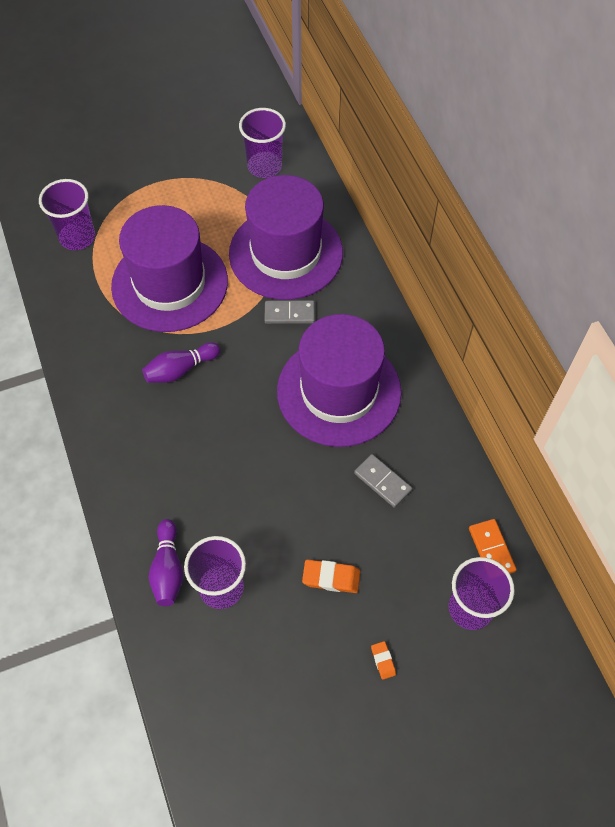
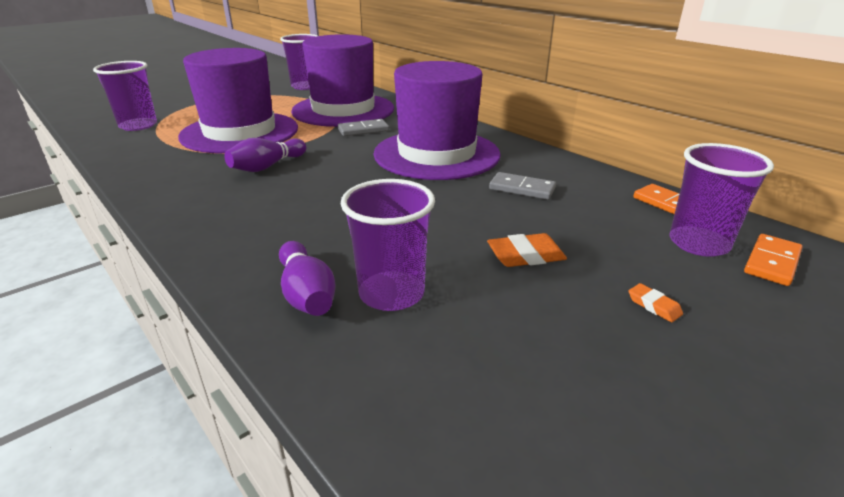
camera: 20 degrees left, 30 degrees down
(505, 648) = (772, 262): none -> orange domino

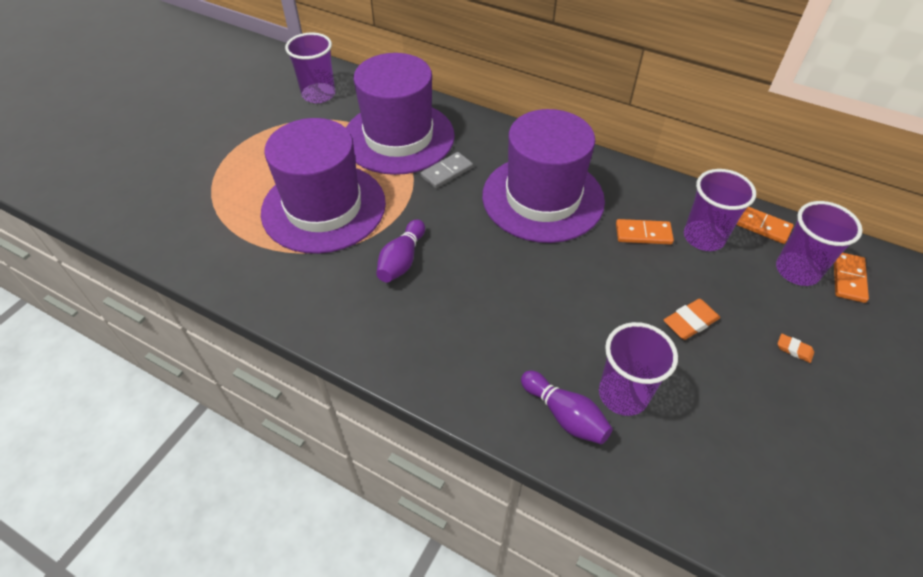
camera: 20 degrees left, 20 degrees up
(138, 125) = (197, 222): purple cup -> purple cup (703, 237)
(522, 189) = (643, 234): grey domino -> orange domino

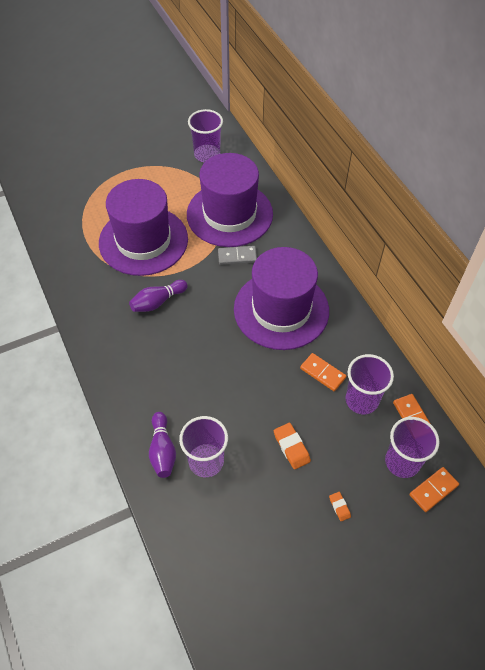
camera: 35 degrees right, 5 degrees up
(690, 322) = (291, 447): orange eraser -> orange eraser turned 60 degrees clockwise

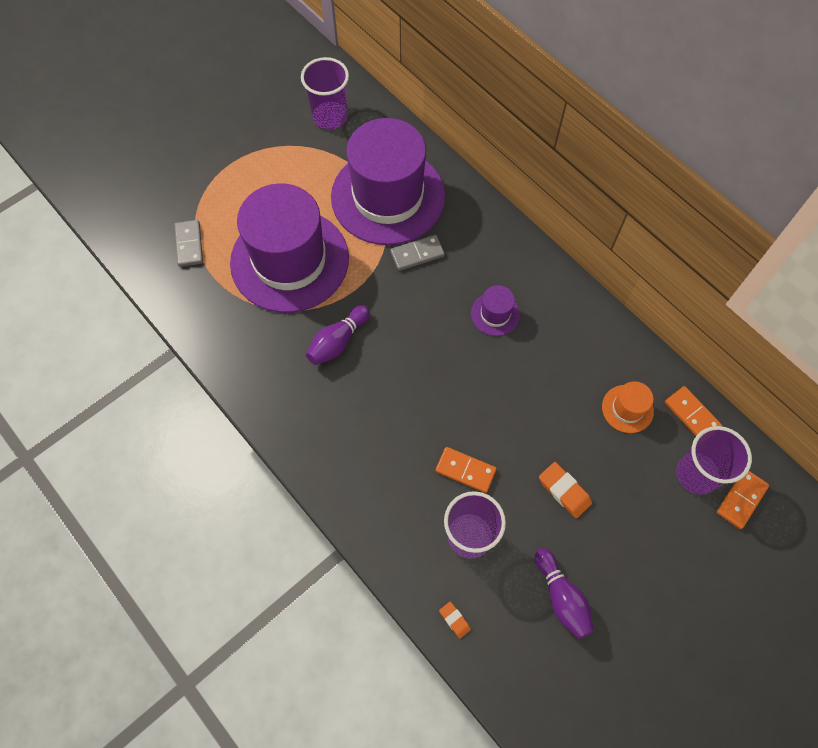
camera: 15 degrees left, 10 degrees up
(77, 215) = (189, 244): none -> grey domino
(162, 450) = (412, 537): purple bowling pin -> purple bowling pin (561, 597)
(281, 310) = (495, 314): purple hat -> purple hat, size x0.40
(322, 373) = (571, 386): orange domino -> orange domino (465, 470)
(339, 507) = (642, 550): orange eraser -> orange eraser (454, 620)
(361, 400) = (627, 409): purple cup -> orange hat

